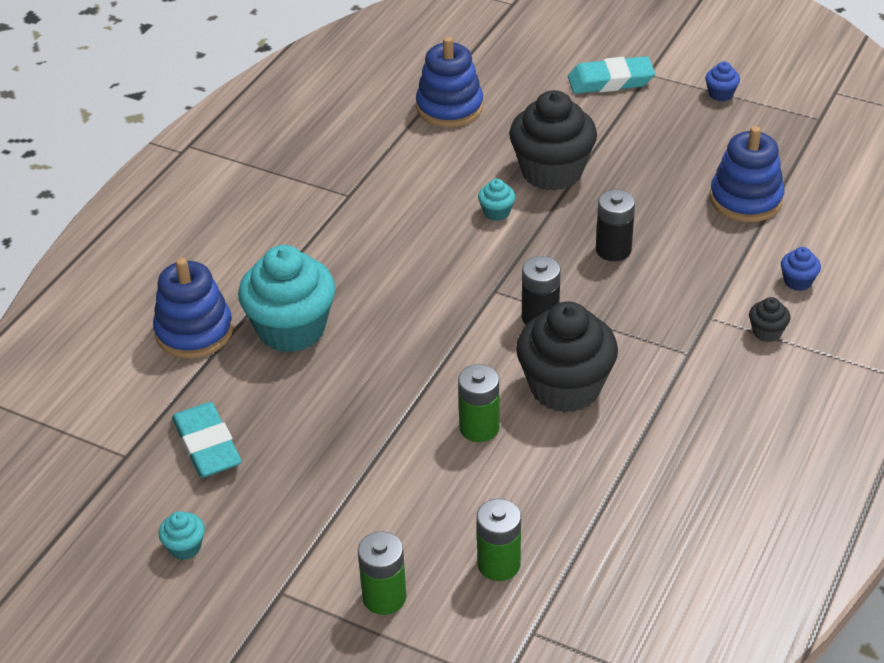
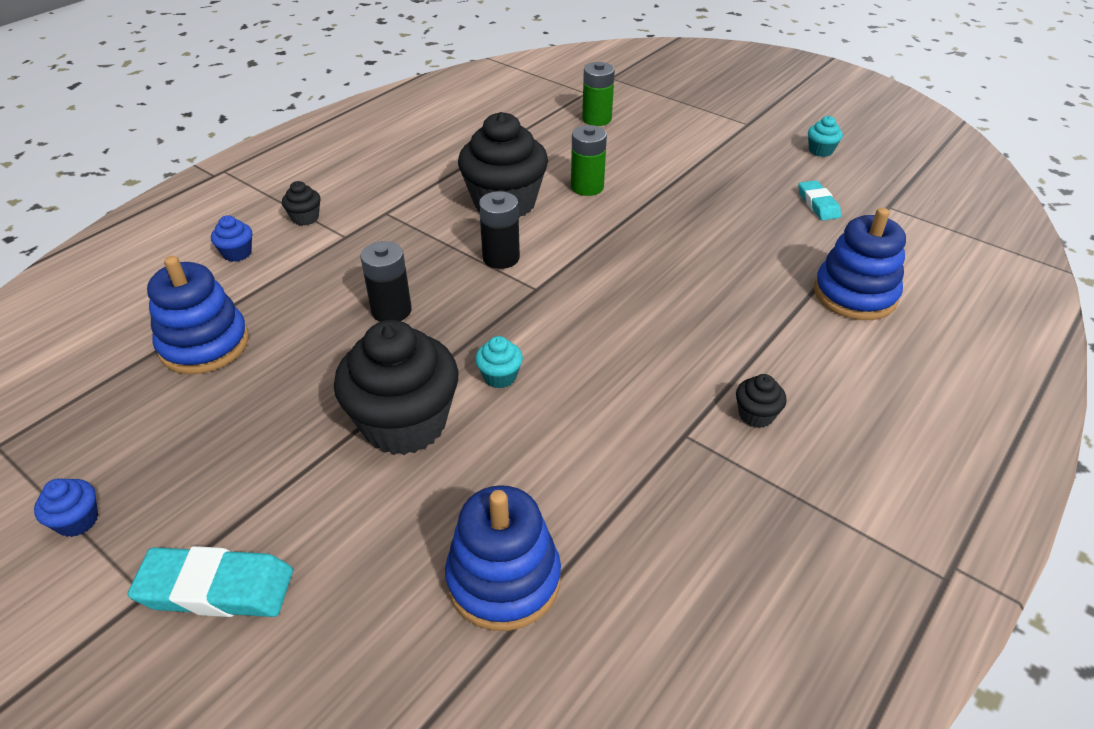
camera: 170 degrees left, 0 degrees up
(207, 445) = (818, 204): turquoise eraser -> turquoise eraser, size x0.62
(291, 329) = (751, 282): turquoise cupcake -> none
(295, 215) = (756, 415): none -> black cupcake
(384, 597) = (676, 114): green battery -> none

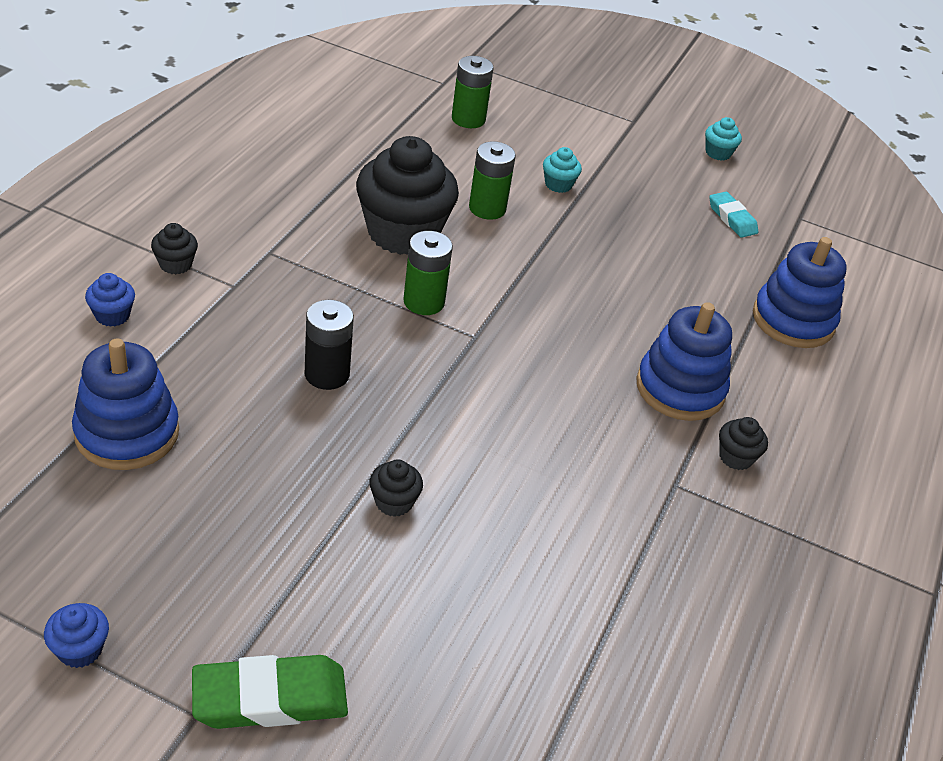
camera: 20 degrees left, 0 degrees up
(216, 588) = (270, 698): turquoise eraser -> green eraser
(404, 424) = (394, 502): black cupcake -> black cupcake, size x0.42
(500, 376) = (473, 440): turquoise cupcake -> turquoise cupcake (558, 184)
(501, 258) = (424, 302): black battery -> green battery
(504, 579) = (554, 649): blue stacking toy -> blue stacking toy (680, 389)

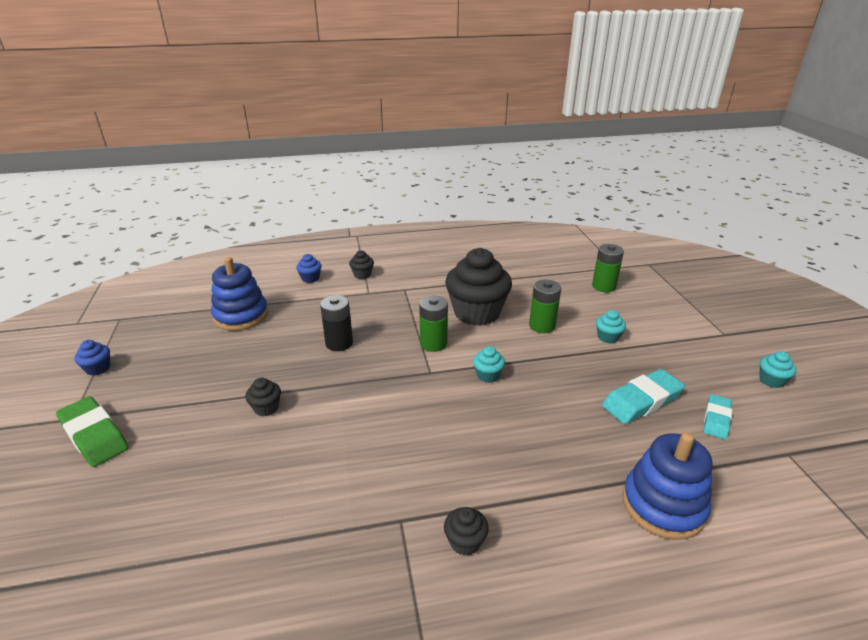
camera: 60 degrees right, 10 degrees down
(528, 300) = (488, 375): none -> turquoise cupcake
(669, 237) = (641, 401): none -> turquoise eraser
(680, 389) = (499, 477): blue stacking toy -> none

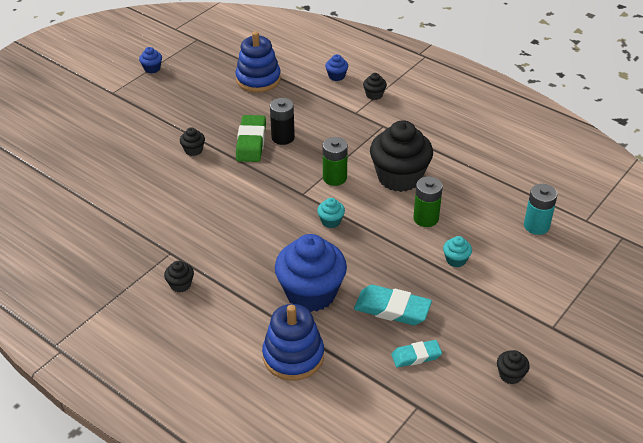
camera: 50 degrees right, 10 degrees up
(94, 435) = (110, 109): green eraser -> green eraser (251, 142)
(576, 440) = (311, 293): none -> blue cupcake
(603, 286) = (536, 226): green battery -> turquoise battery
(771, 380) = (510, 375): turquoise cupcake -> black cupcake

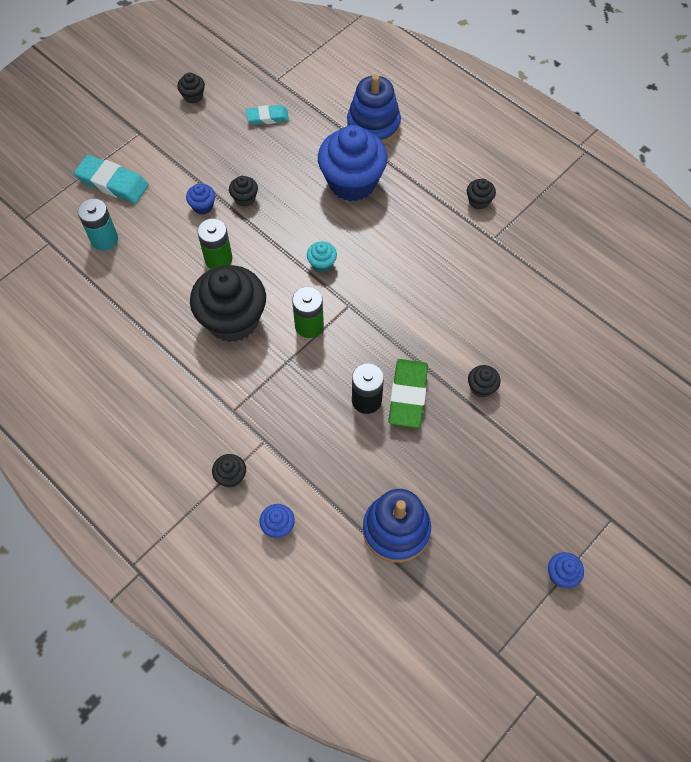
camera: 175 degrees left, 20 degrees up
(392, 309) = (278, 160): turquoise eraser -> turquoise eraser (112, 183)
(417, 270) = (245, 198): none -> black cupcake
(456, 260) = (203, 206): turquoise cupcake -> blue cupcake

